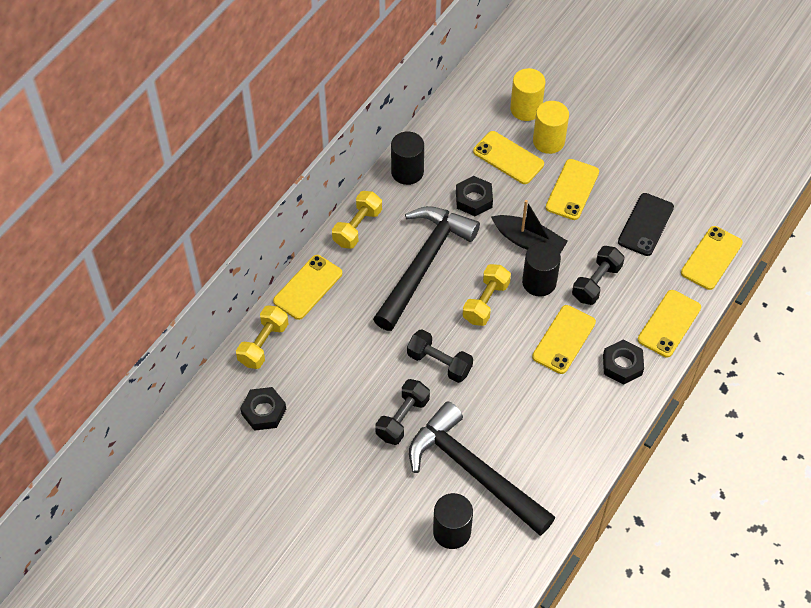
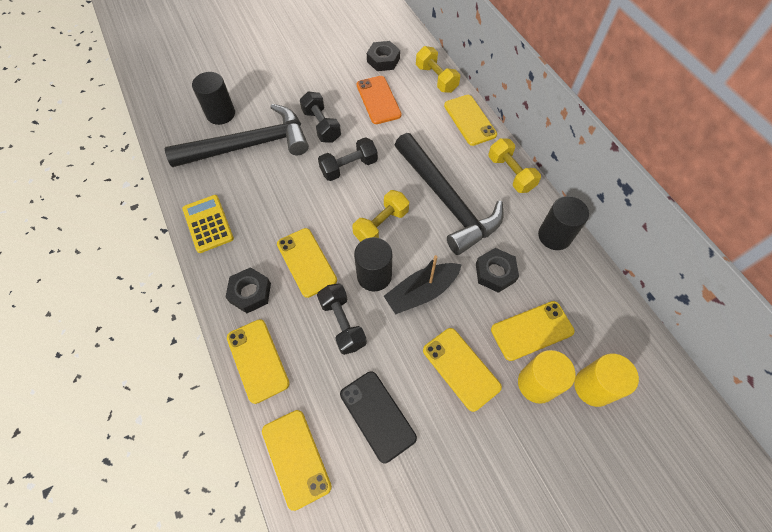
camera: 120 degrees right, 5 degrees up
(331, 384) = (378, 100): none -> orange phone
(485, 302) = (381, 225): yellow dumbbell -> yellow dumbbell turned 75 degrees clockwise
(586, 445) = (208, 224): none -> yellow calculator

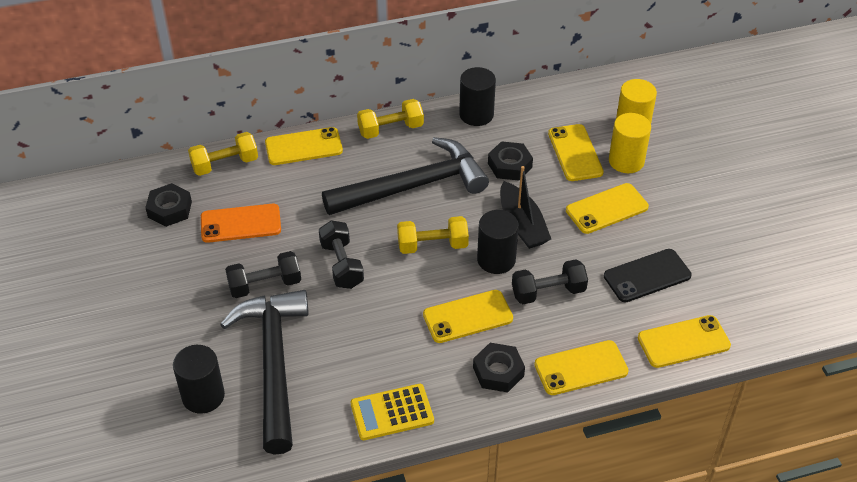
camera: 80 degrees left, 15 degrees down
(381, 225) = (432, 245): yellow dumbbell -> yellow dumbbell turned 60 degrees counterclockwise

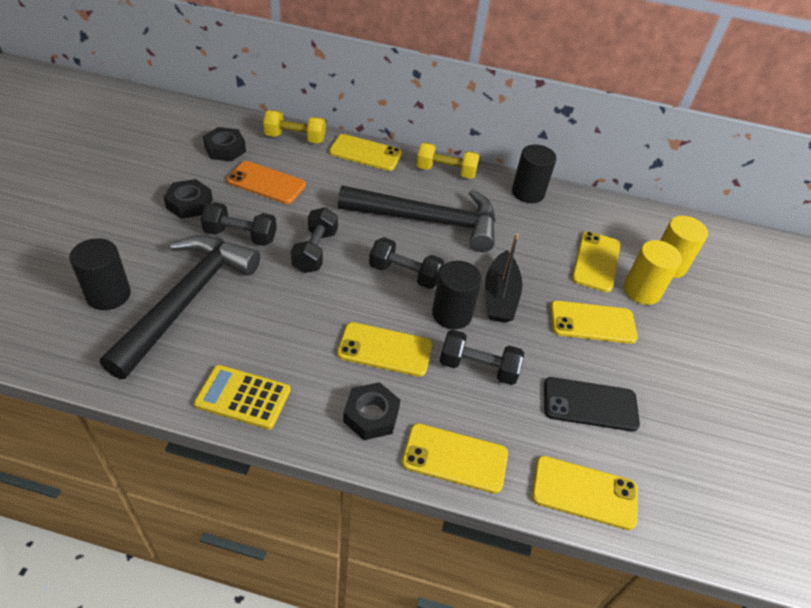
camera: 25 degrees right, 0 degrees up
(432, 245) = (404, 274): yellow dumbbell -> black dumbbell
(509, 165) = (526, 244): black nut -> black nut (189, 204)

